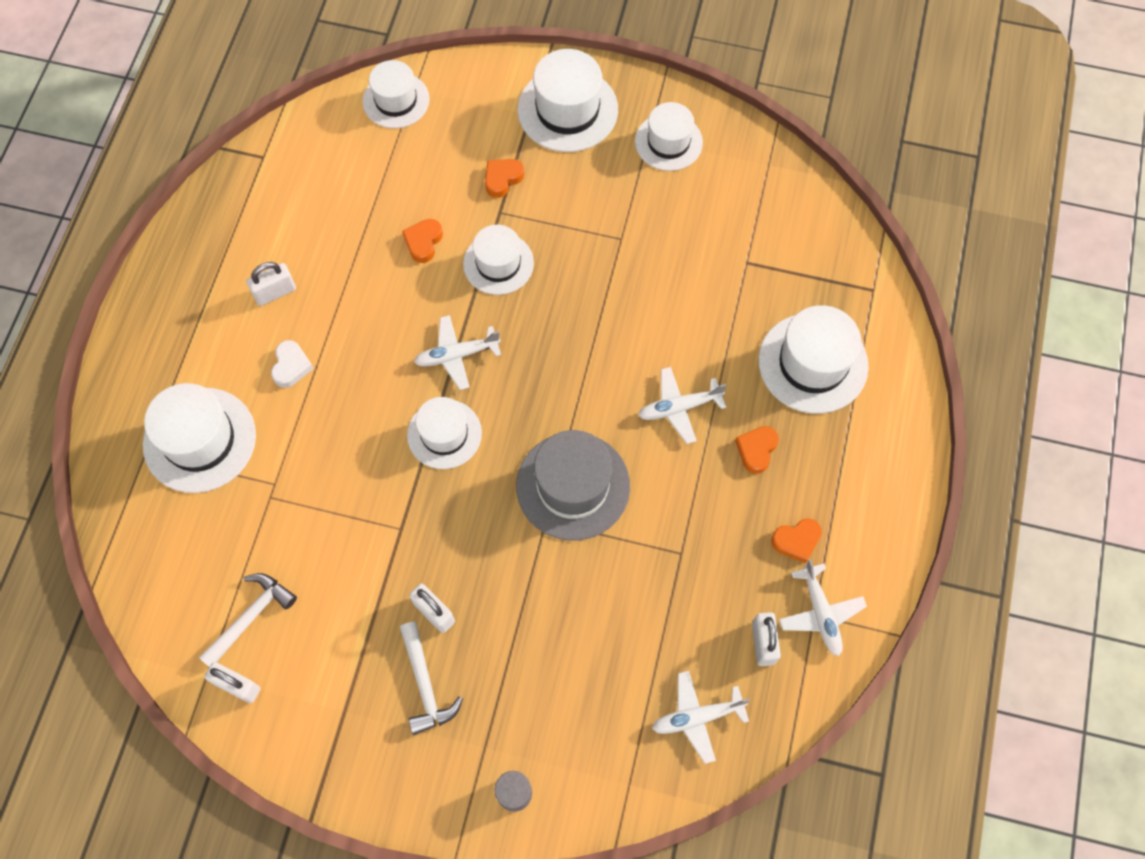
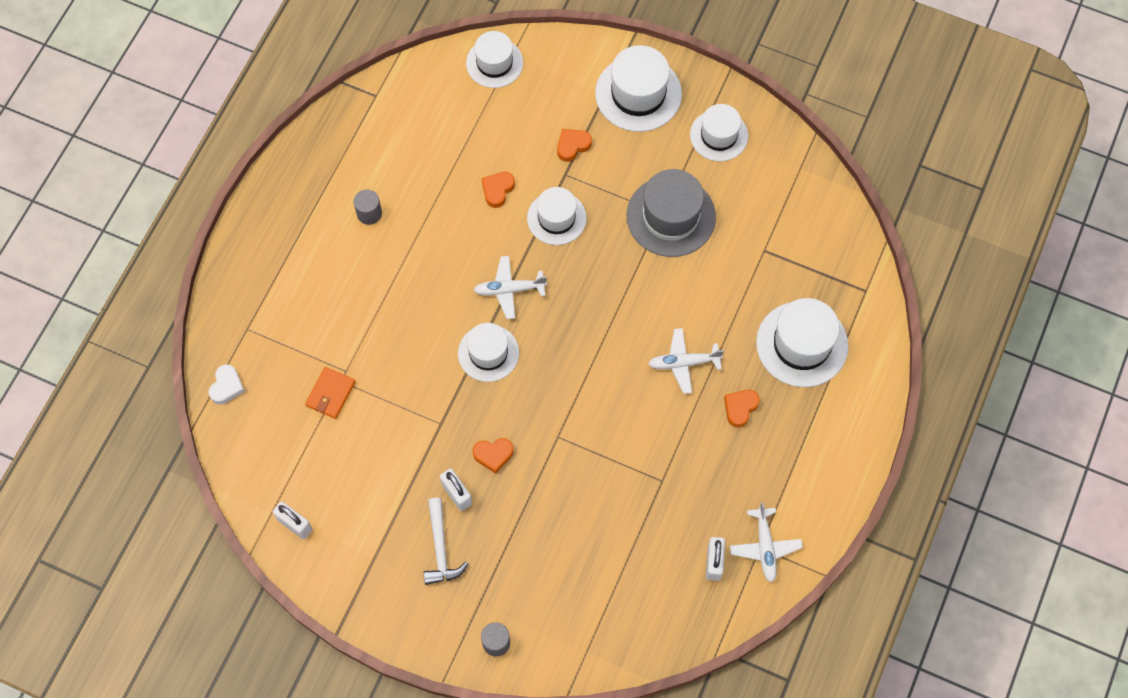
camera: 10 degrees right, 0 degrees up
(199, 440) = (291, 325): white hat -> none
(250, 617) = (312, 473): white hammer -> none
(259, 515) = (330, 394): none -> orange wallet
(275, 292) = (369, 213): white padlock -> grey cylinder
(291, 366) = (373, 277): white heart -> white heart (227, 386)
(573, 486) = (585, 412): grey hat -> grey hat (671, 216)
(697, 717) = (650, 610): white plane -> none
(796, 541) = (757, 487): orange heart -> orange heart (493, 455)

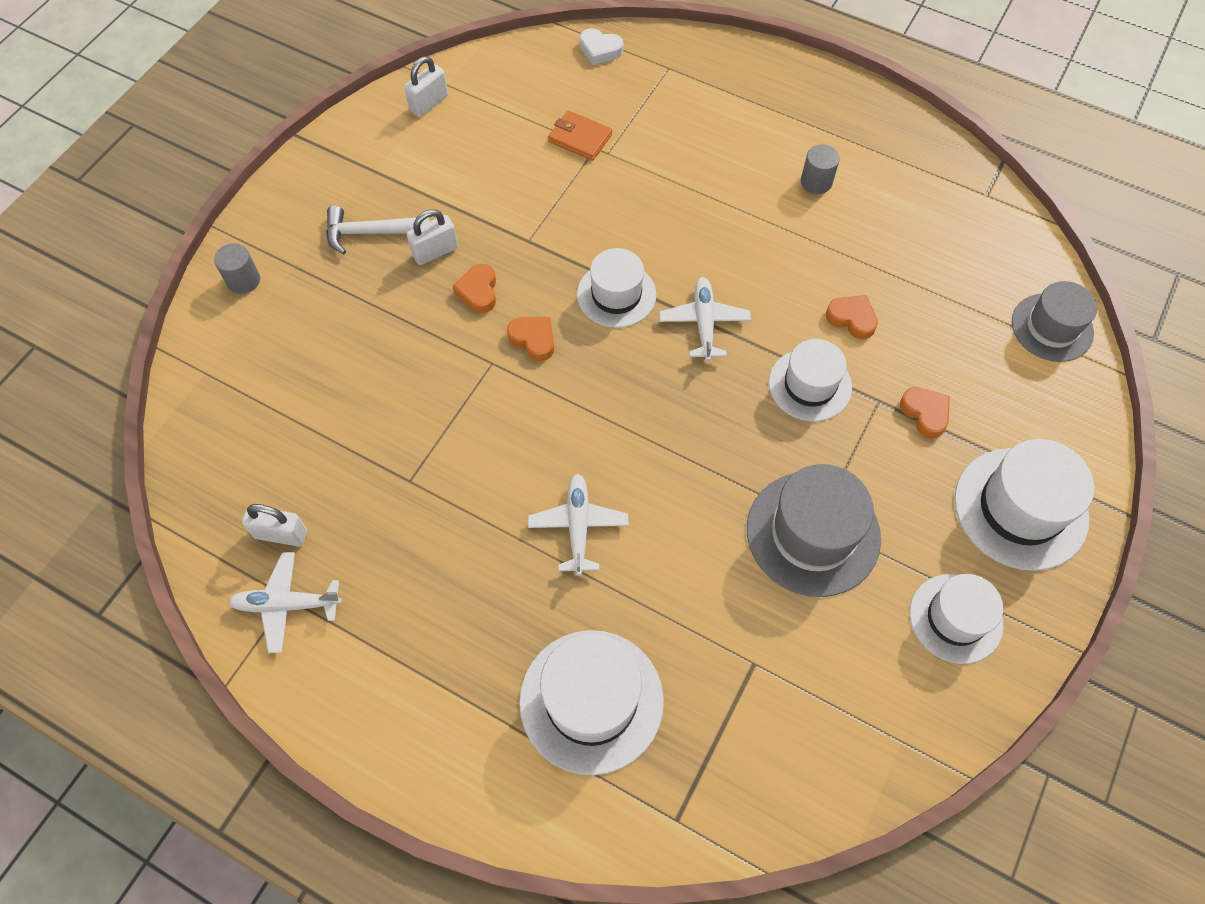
camera: 95 degrees right, 5 degrees down
(494, 63) = (1052, 327): white hat -> grey hat
(740, 408) = (499, 596): orange heart -> orange heart (533, 340)

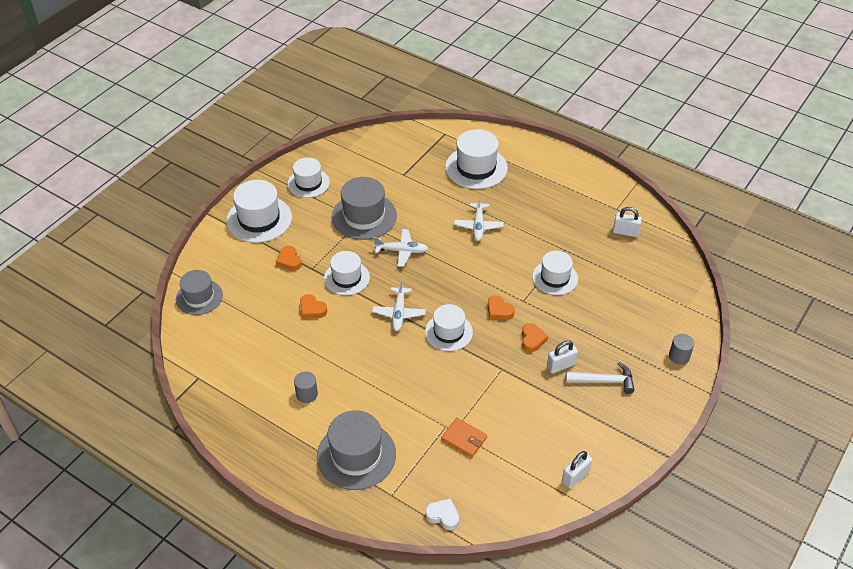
camera: 175 degrees left, 15 degrees down
(286, 605) = (616, 206): white plane -> white plane (402, 251)
(432, 414) = (555, 278): none -> white hat
(724, 109) = (356, 455): none -> grey hat

